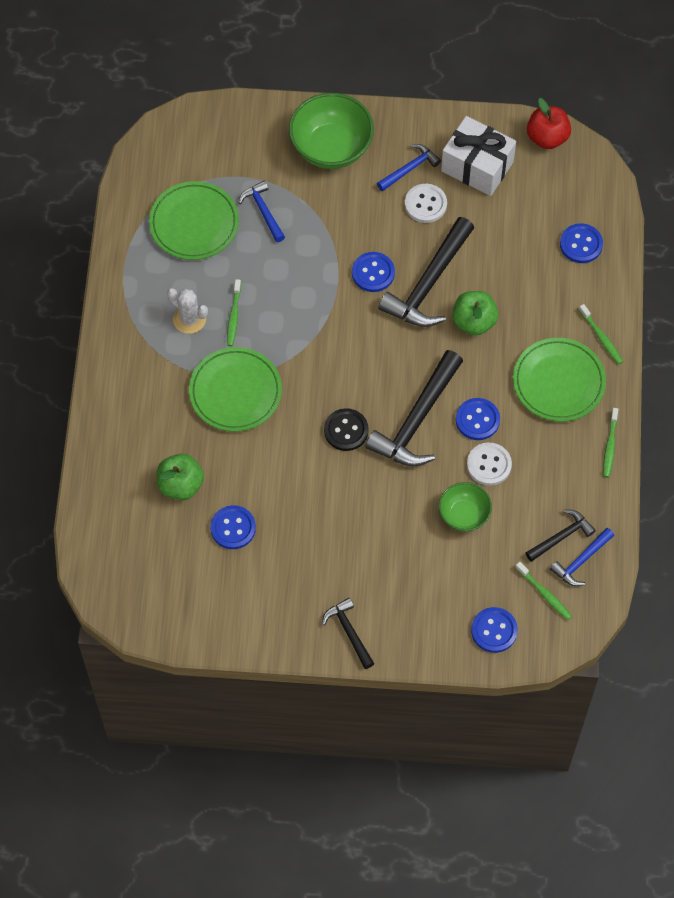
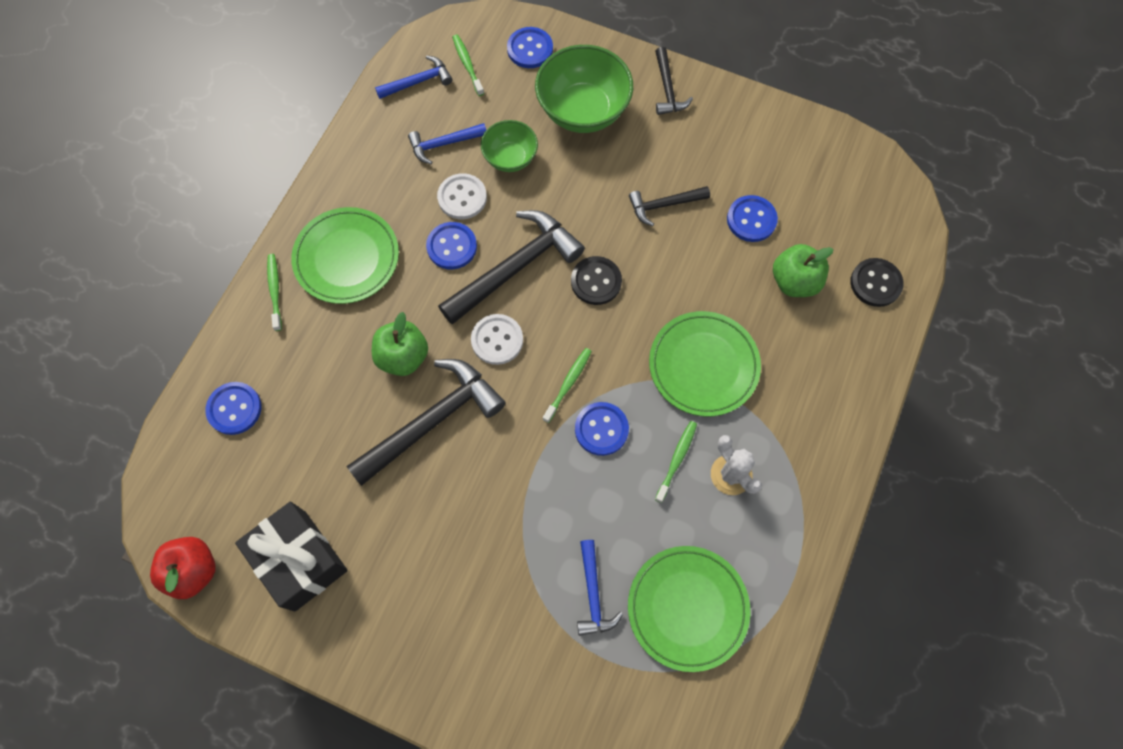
camera: 160 degrees left, 5 degrees up
(112, 506) = (875, 283): none -> black button
(331, 148) = (471, 659): green bowl -> green bowl (583, 110)
(373, 273) = (491, 458): blue button -> blue button (601, 429)
(409, 168) = (384, 589): blue hammer -> blue hammer (444, 144)
(425, 204) = (388, 529): white button -> white button (497, 340)
(477, 166) = (300, 560): white gift -> black gift
(561, 536) = (425, 108): black hammer -> black hammer (664, 205)
(610, 446) = (331, 176): green toothbrush -> green toothbrush (568, 384)

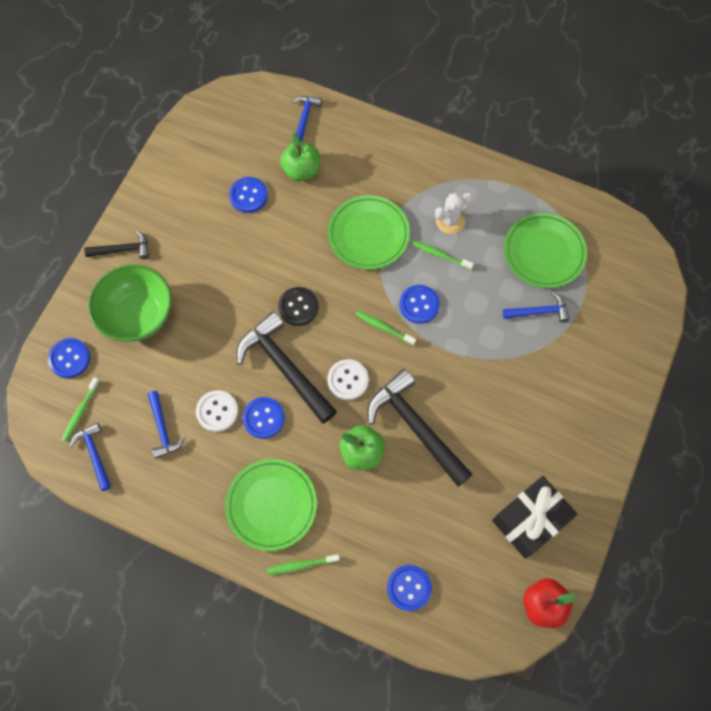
camera: 90 degrees left, 0 degrees up
(467, 65) = (80, 412): green toothbrush -> green toothbrush turned 45 degrees counterclockwise
(510, 158) = (181, 373): green bowl -> none
(664, 205) = (232, 256): black hammer -> none
(875, 283) = (304, 119): black button -> blue hammer

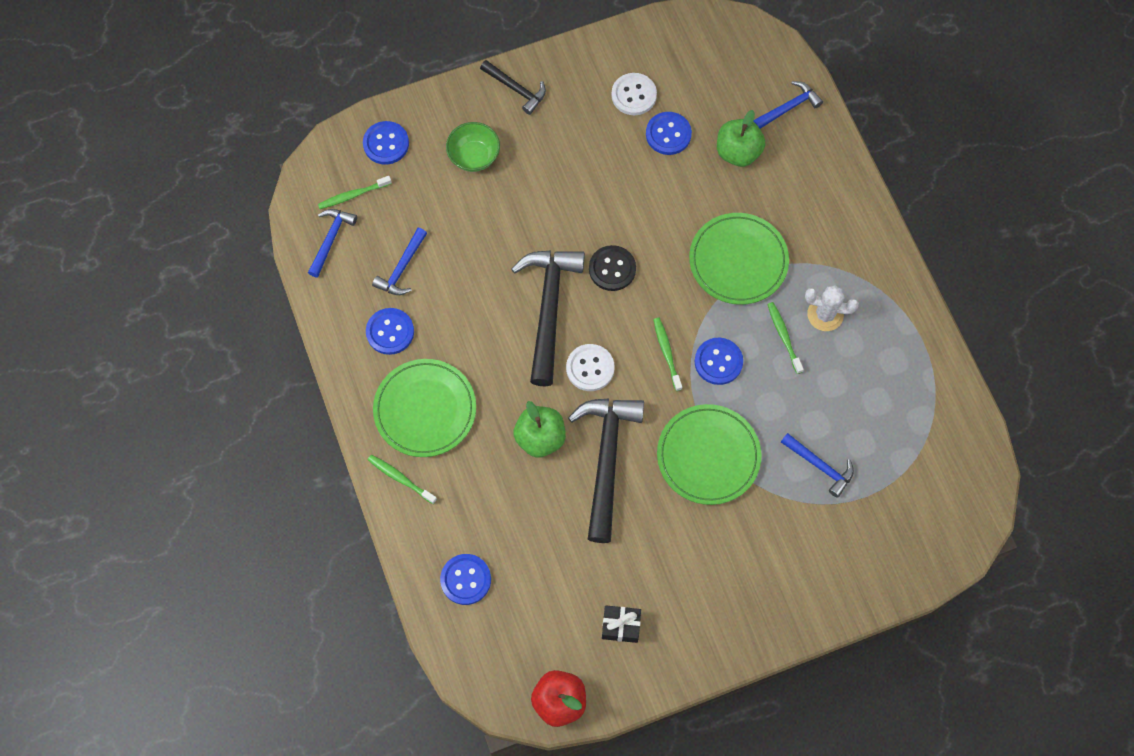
camera: 45 degrees right, 0 degrees up
(138, 315) = (474, 156): green bowl -> green bowl, size x0.58
(217, 411) = (458, 294): white button -> white button (634, 95)
(263, 418) = (489, 334): blue button -> blue button (390, 332)
(529, 520) = (620, 626): black gift -> black gift, size x0.51
(544, 252) = (882, 419): green plate -> green plate (708, 456)

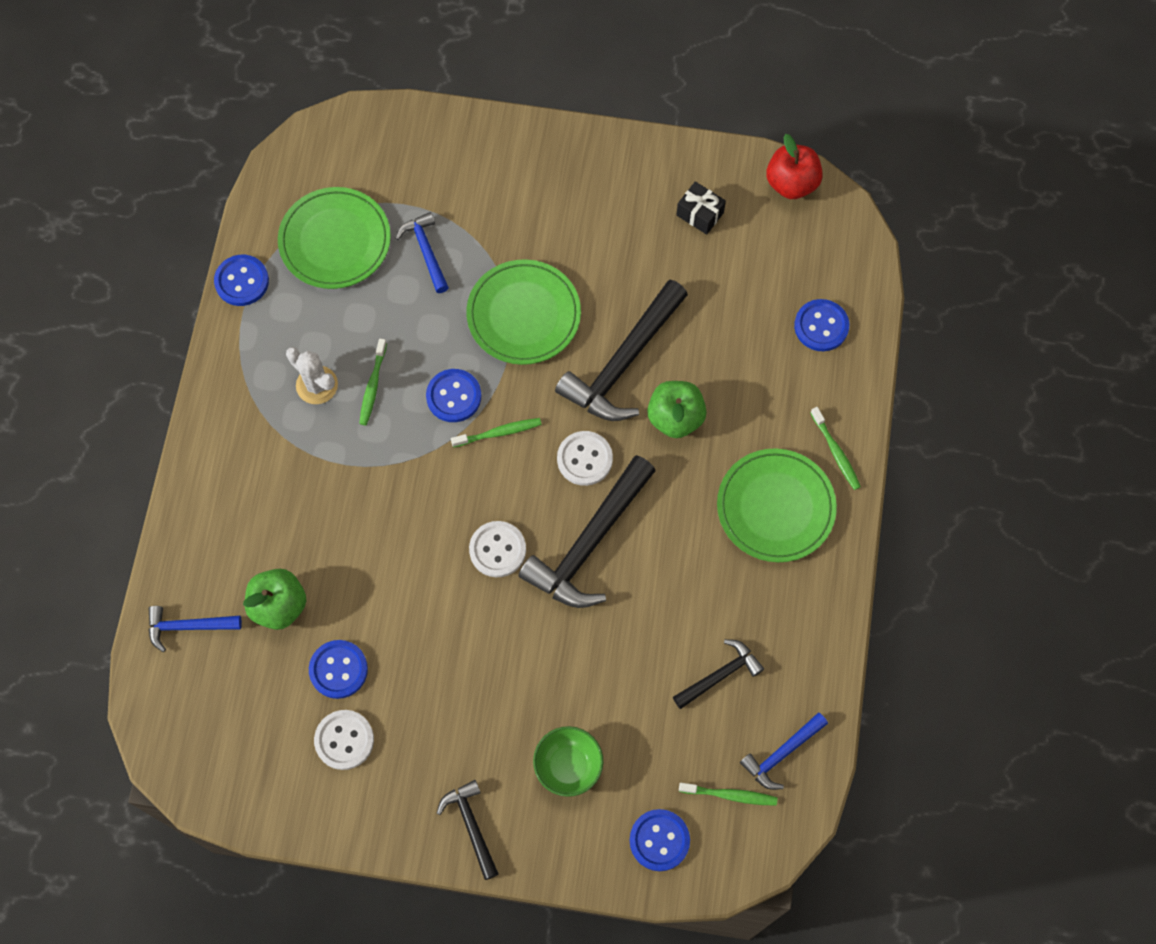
camera: 150 degrees left, 0 degrees up
(390, 332) = (769, 610): blue button -> blue button (242, 281)
(402, 268) = (720, 675): blue hammer -> black hammer
(612, 269) = (497, 550): black button -> white button
(666, 353) = (498, 433): green toothbrush -> green toothbrush turned 120 degrees counterclockwise
(738, 261) = (363, 486): green plate -> green plate (335, 241)

